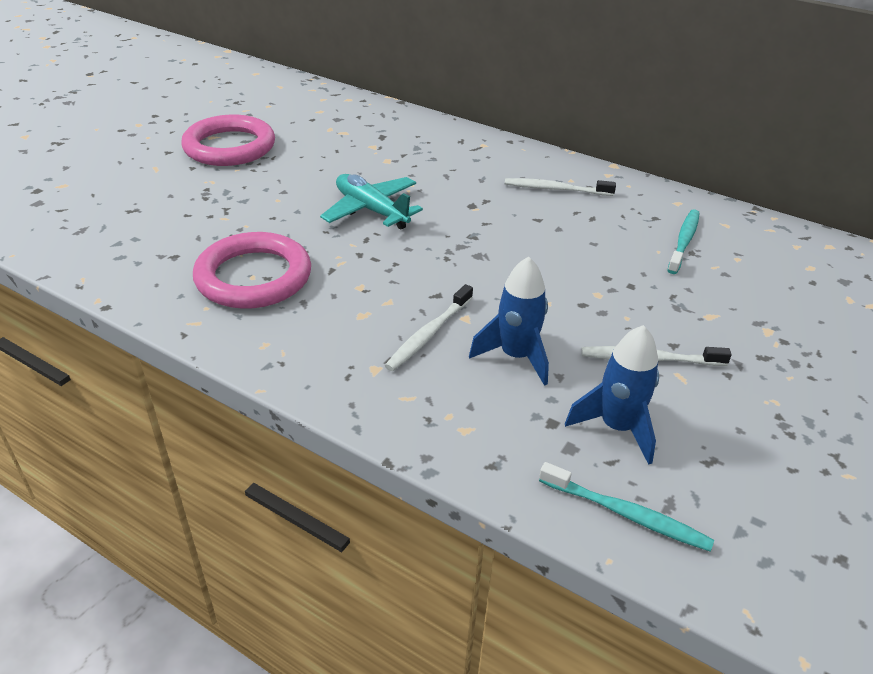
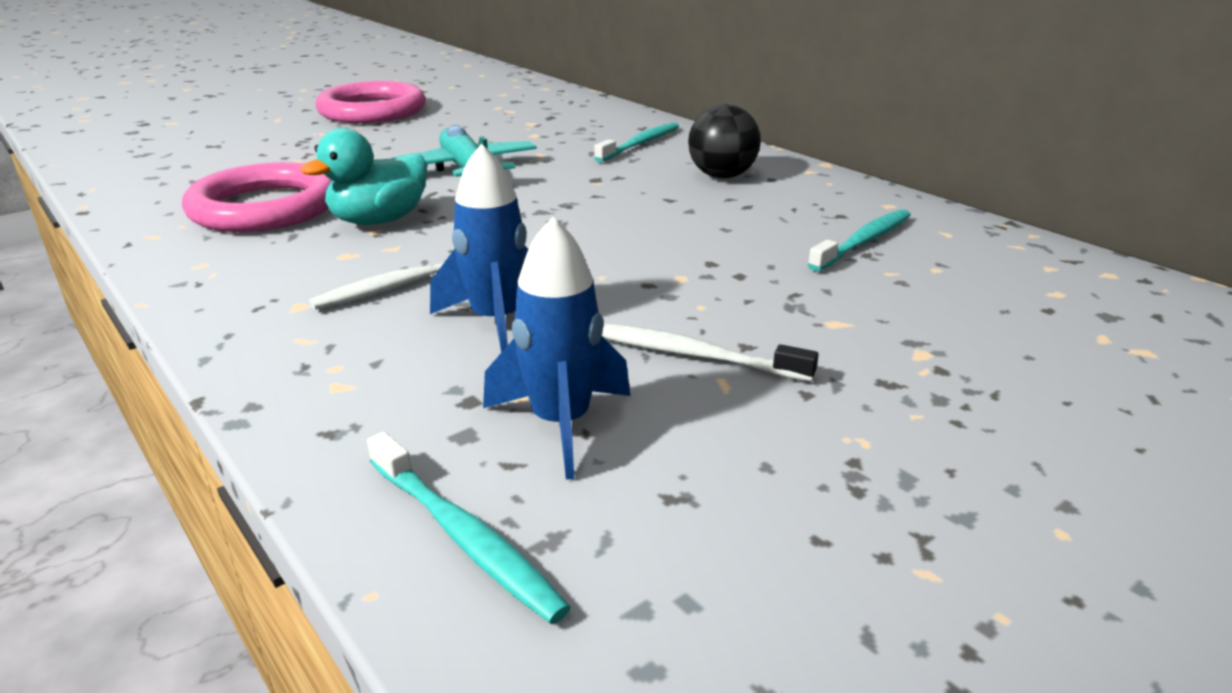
camera: 20 degrees right, 10 degrees down
(354, 276) = (379, 220): none -> turquoise duck
(474, 161) = (640, 144): none -> turquoise toothbrush
(555, 189) = (722, 176): white toothbrush -> black ball

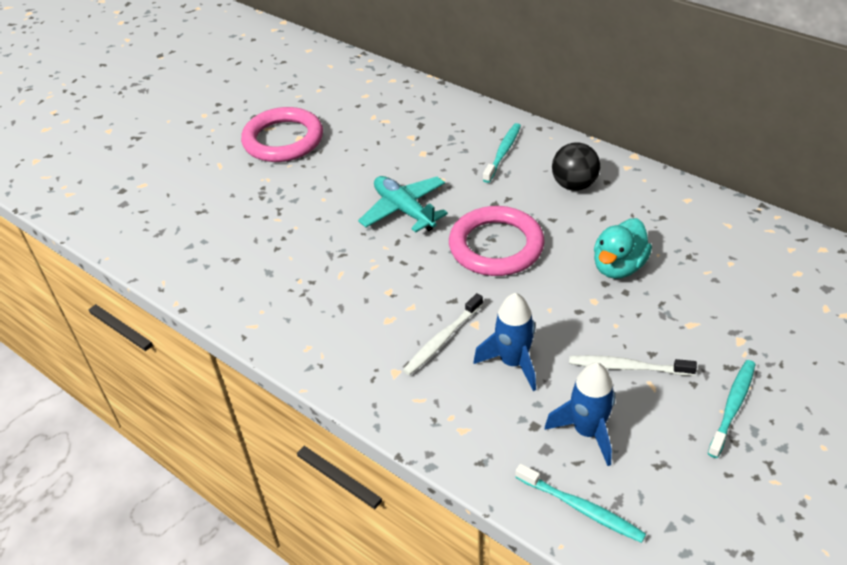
camera: 10 degrees left, 15 degrees up
(265, 208) = (300, 281): pink ring -> pink ring (496, 246)
(379, 220) = (384, 280): turquoise duck -> turquoise duck (618, 267)
(863, 241) = (684, 244): turquoise toothbrush -> turquoise toothbrush (732, 407)

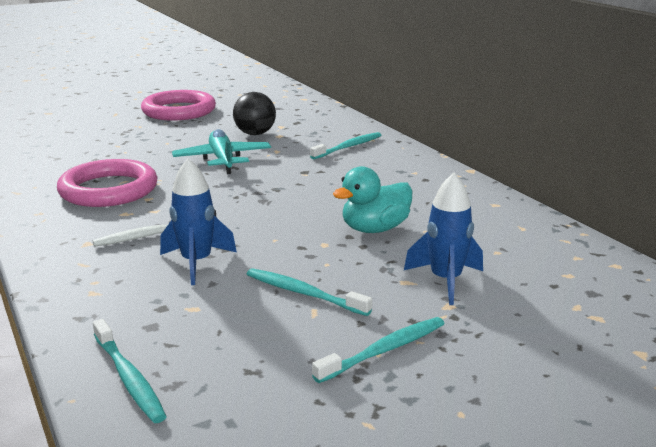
camera: 20 degrees right, 20 degrees down
(496, 246) = (274, 193): pink ring -> pink ring (109, 190)
(574, 185) = (391, 175): black ball -> black ball (255, 134)
(587, 432) = (207, 325): blue rocket -> blue rocket (445, 281)
(627, 367) = (304, 293): white toothbrush -> turquoise toothbrush

